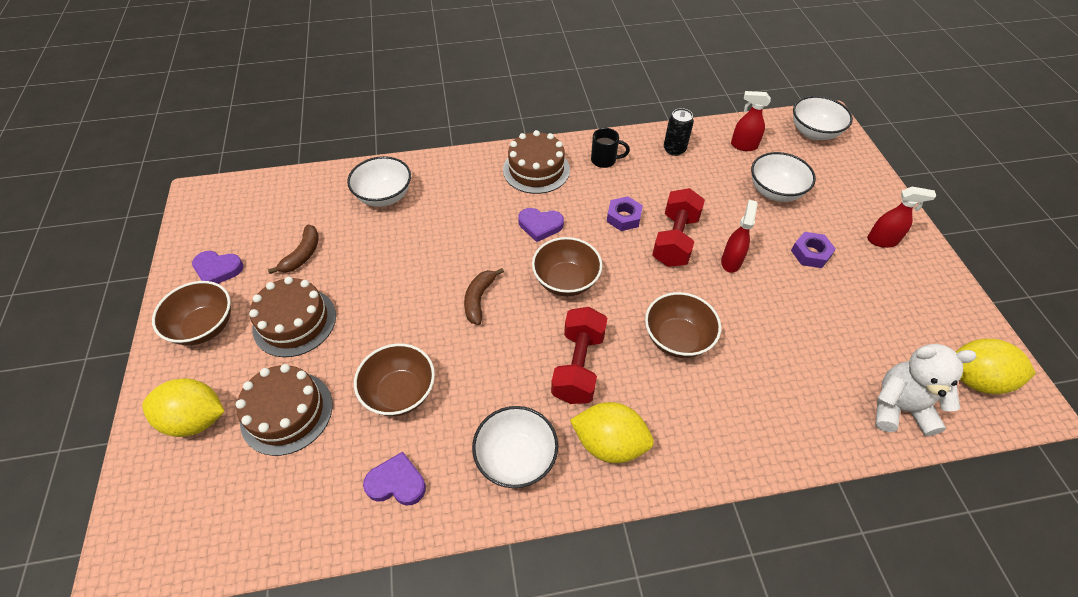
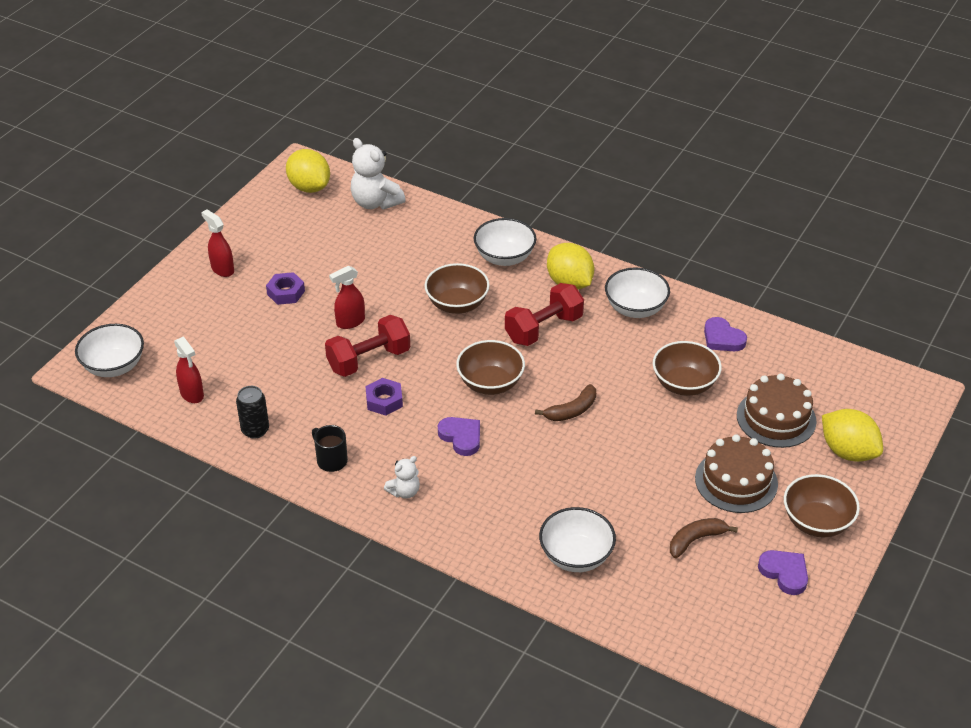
camera: 140 degrees left, 10 degrees down
(536, 169) = (404, 492): brown cake -> white teddy bear
(775, 191) = (234, 344): white bowl -> white bowl (504, 257)

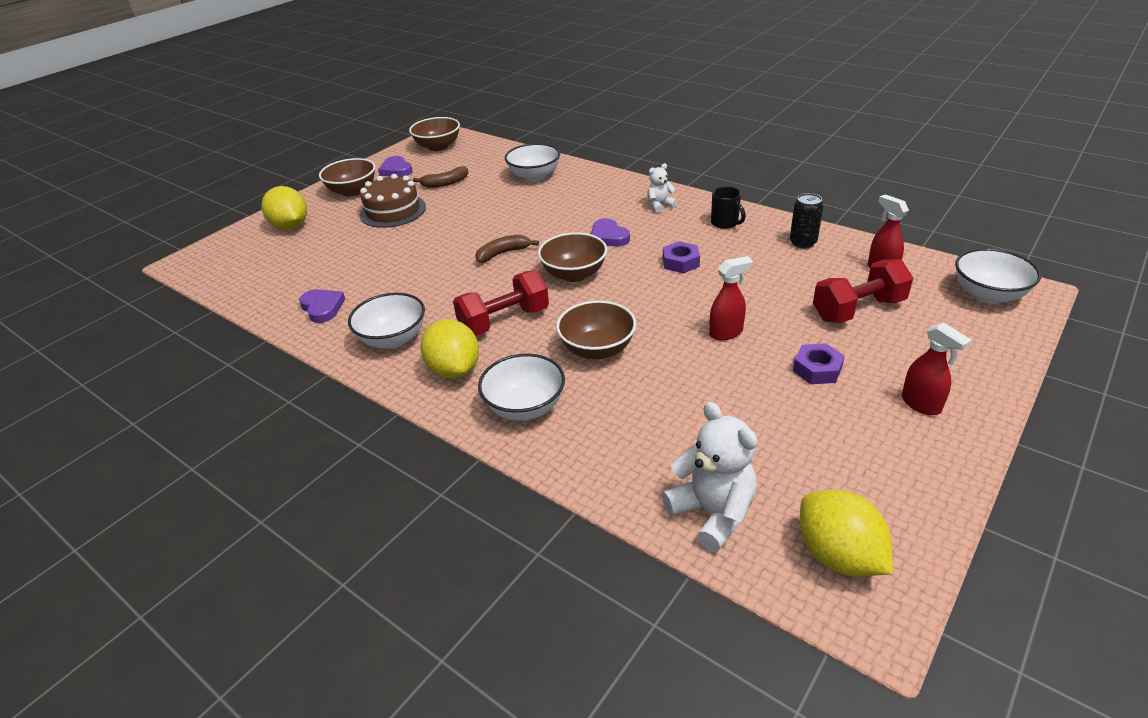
camera: 170 degrees left, 5 degrees down
(369, 360) = (699, 295): red dumbbell -> red dumbbell (858, 309)
(684, 384) = (388, 271): brown bowl -> brown bowl (438, 147)
(776, 418) = (327, 247): brown cake -> none

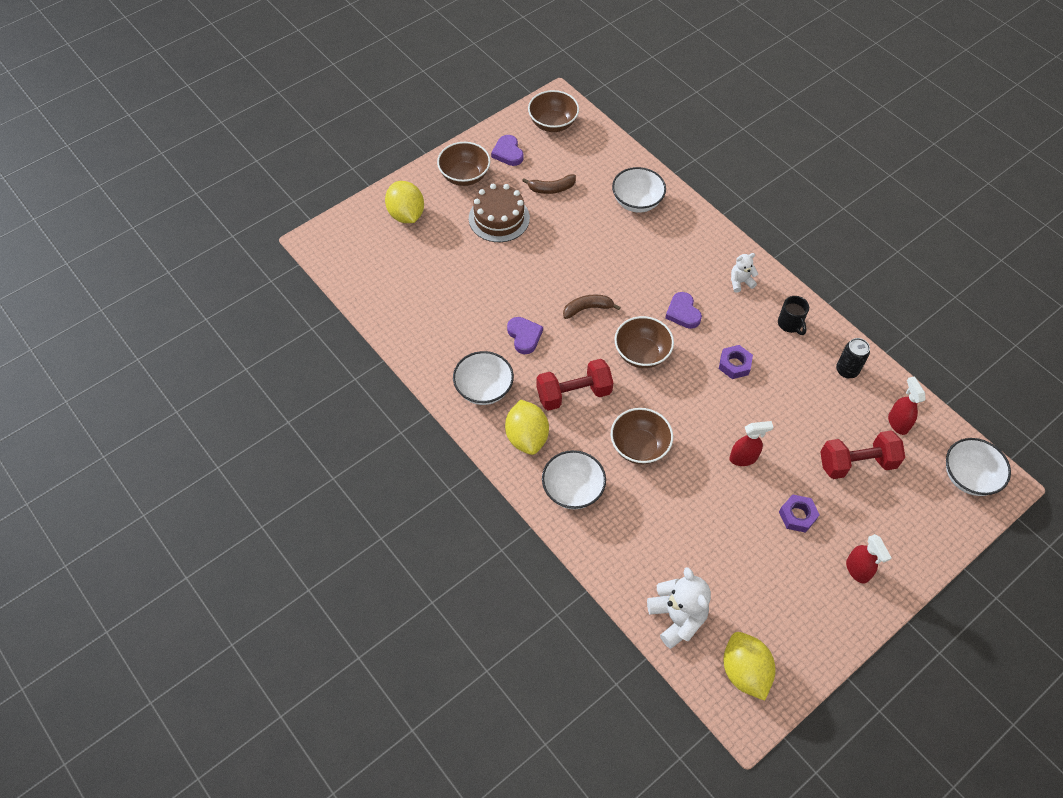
camera: 10 degrees right, 20 degrees up
(322, 308) = (430, 335): purple heart -> purple heart (524, 336)

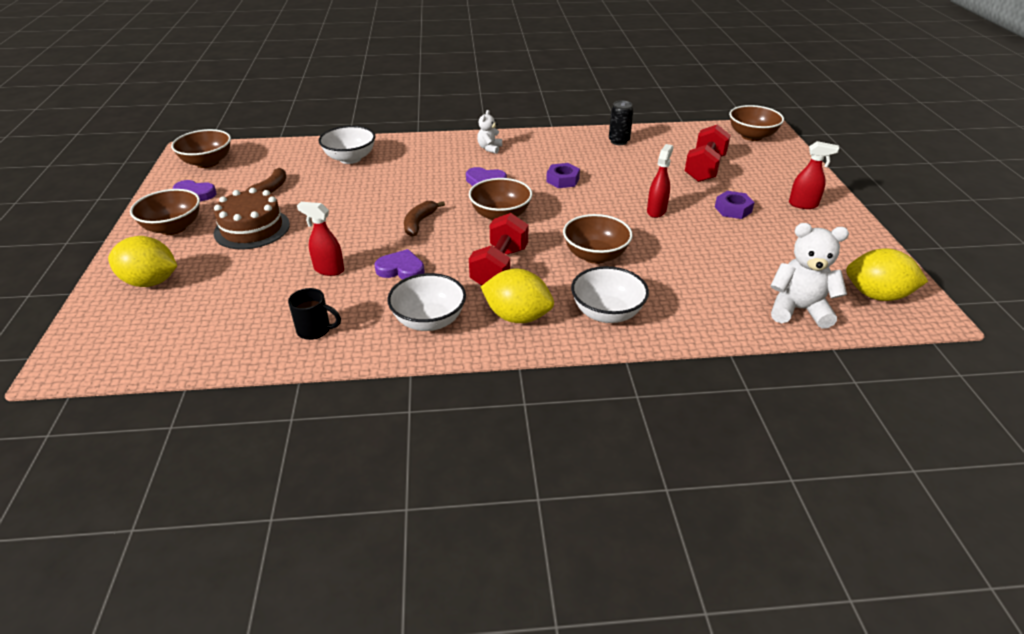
camera: 55 degrees left, 20 degrees down
(790, 324) = (553, 145): black mug -> black mug (315, 330)
(897, 423) = (683, 141): red spray bottle -> red spray bottle (328, 269)
(968, 477) = (751, 136): white bowl -> brown bowl

